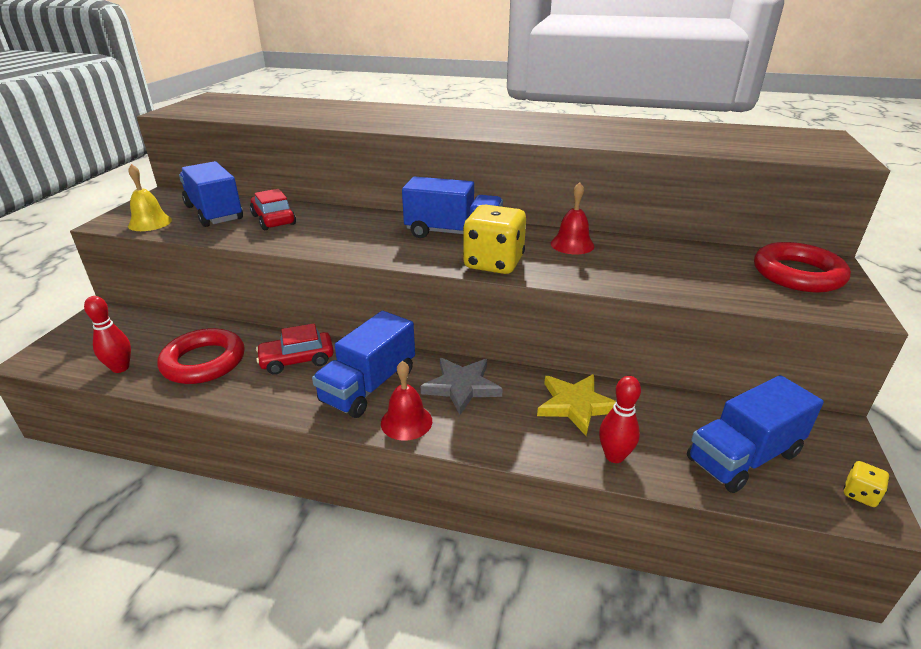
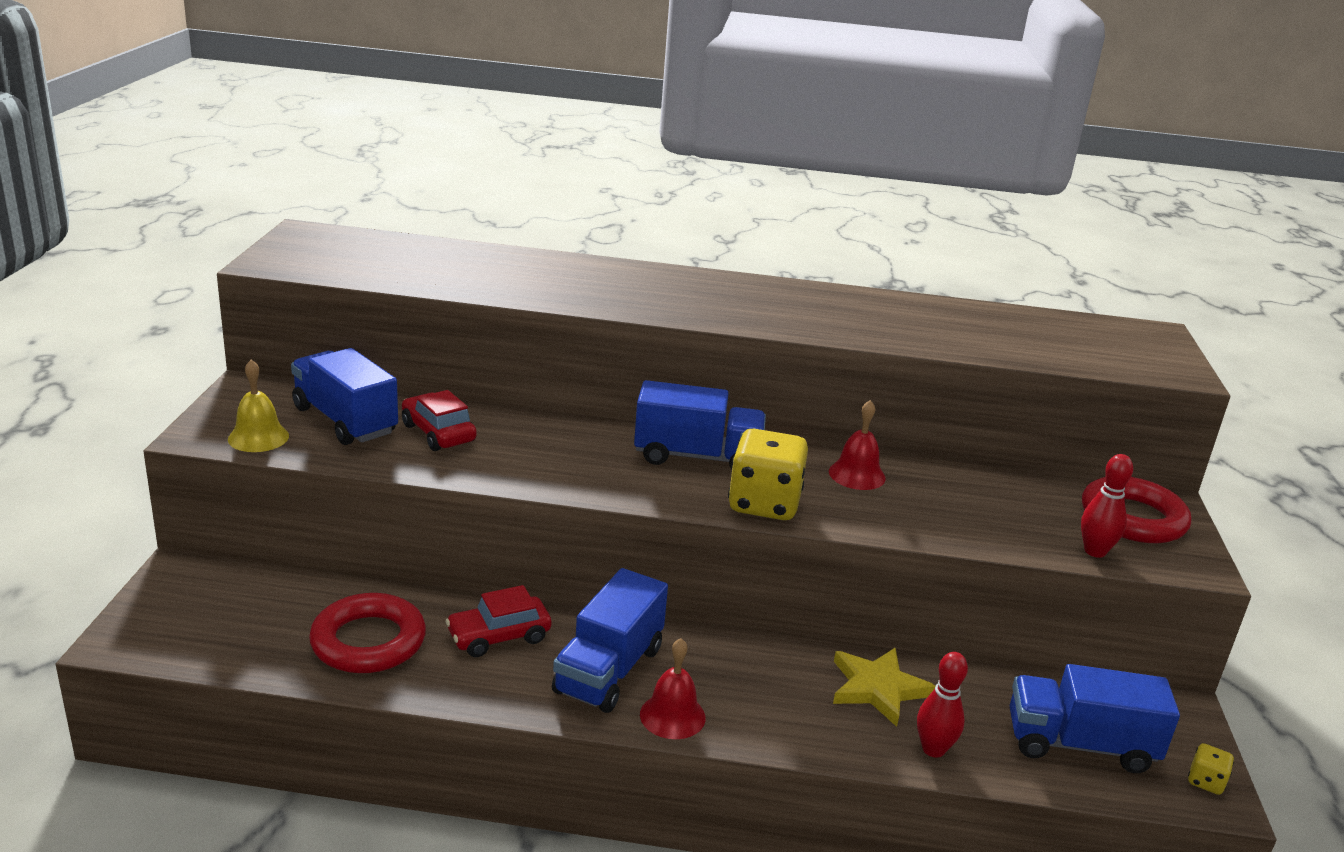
camera: 10 degrees left, 5 degrees down
(120, 368) = (252, 653): red bowling pin -> red bowling pin (1095, 551)
(462, 386) = (730, 668): grey star -> none
(743, 457) = (1079, 745): blue truck -> blue truck turned 45 degrees clockwise

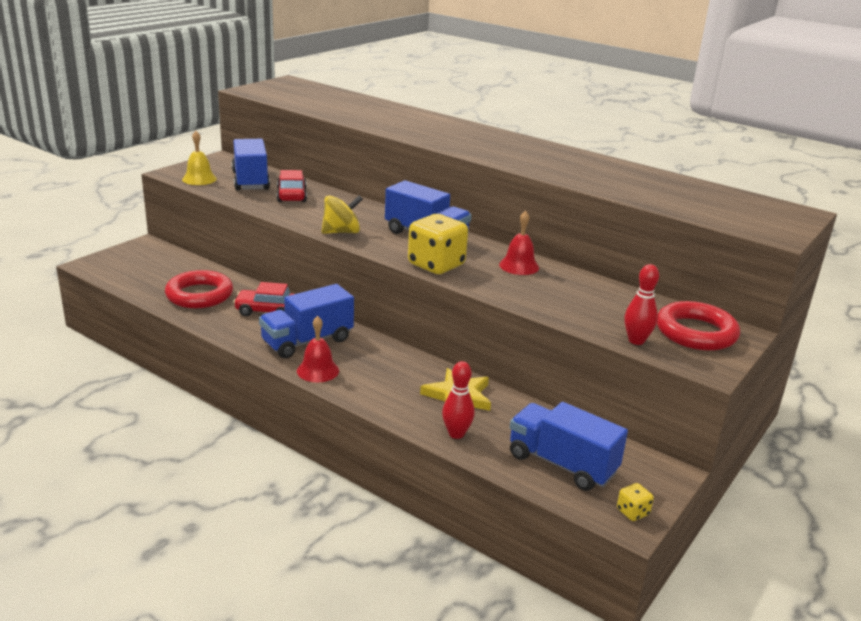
camera: 30 degrees right, 0 degrees up
(583, 482) = (341, 232): none -> yellow spinning top

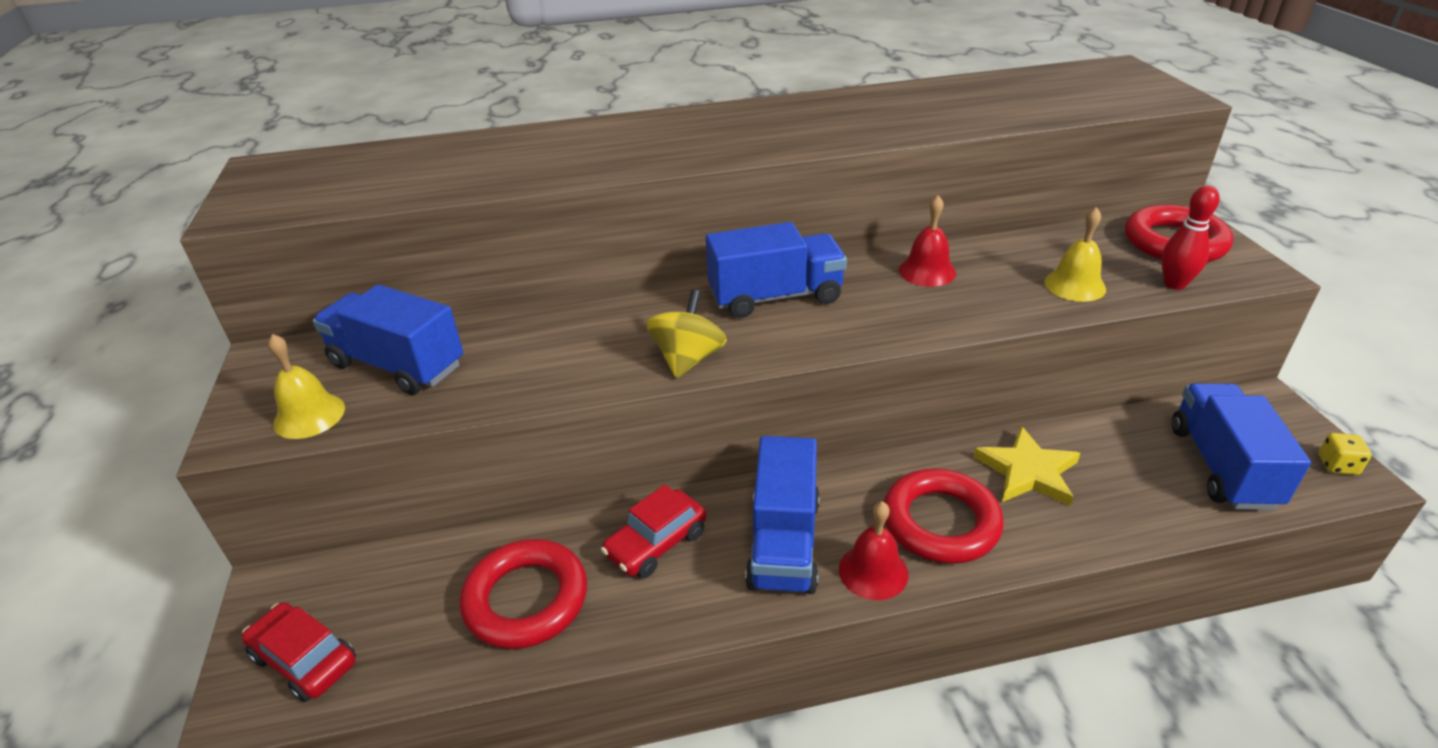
camera: 45 degrees left, 10 degrees up
(291, 195) = (506, 349): red car -> red car (304, 660)
(378, 379) = (940, 522): none -> red ring
(436, 265) = (871, 327): yellow dice -> none
(456, 434) = (1115, 517): red bowling pin -> none
(562, 464) = (1221, 466): blue truck -> blue truck turned 105 degrees clockwise
(578, 310) = (1075, 285): none -> yellow bell

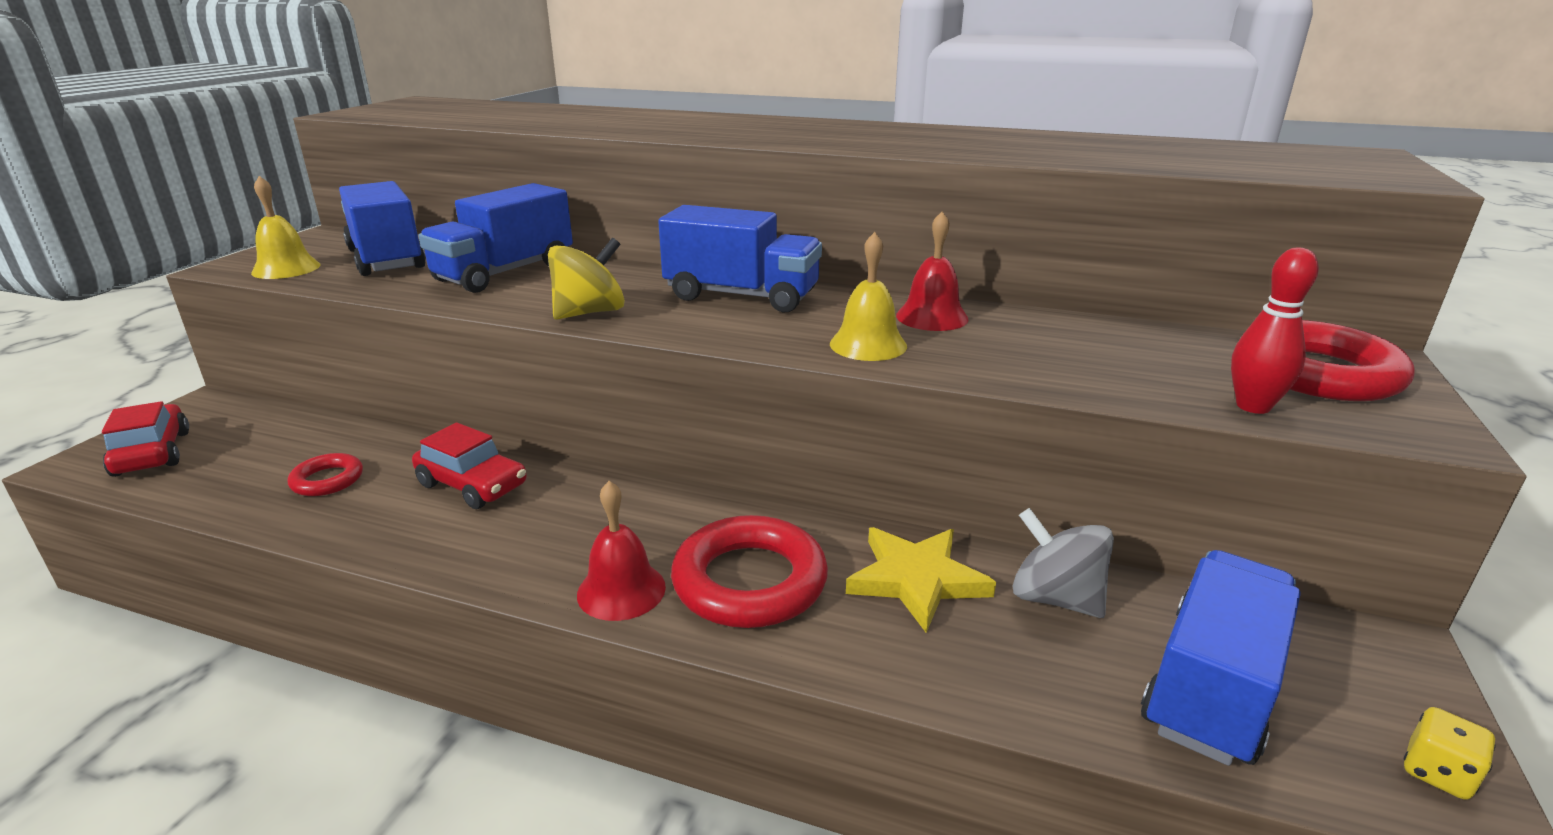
camera: 30 degrees right, 10 degrees down
(526, 599) = (327, 480): red ring -> red ring, size x0.52
(656, 543) = (472, 485): red car -> red car turned 135 degrees counterclockwise
(784, 542) = (575, 530): blue truck -> blue truck (505, 273)
(1075, 285) = (1099, 371): yellow bell -> yellow bell (868, 345)
(1106, 447) = (1055, 598): none -> grey spinning top

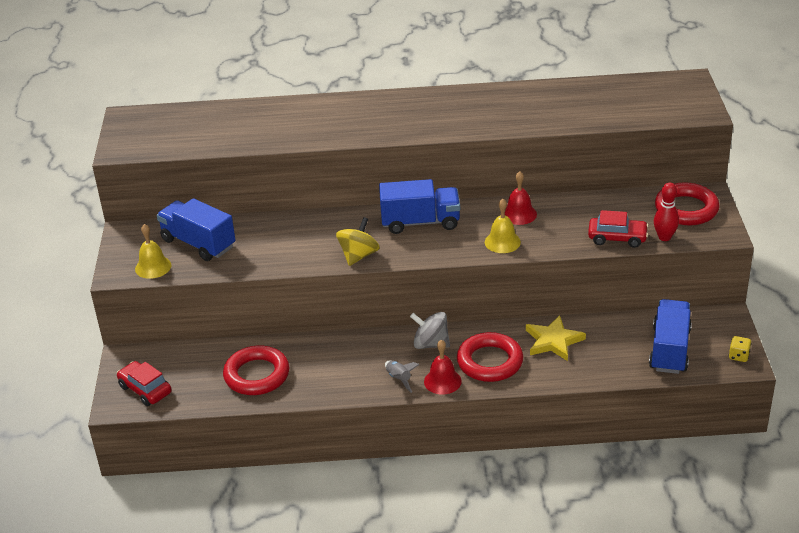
camera: 20 degrees left, 10 degrees up
(327, 480) = (257, 375): red ring -> red ring, size x1.91
(472, 485) = (330, 356): red car -> red car (617, 238)
(505, 273) = (280, 237): blue truck -> none
(543, 560) = (399, 379): none -> grey rocket
(1055, 598) = (608, 332): grey spinning top -> grey spinning top (430, 344)

